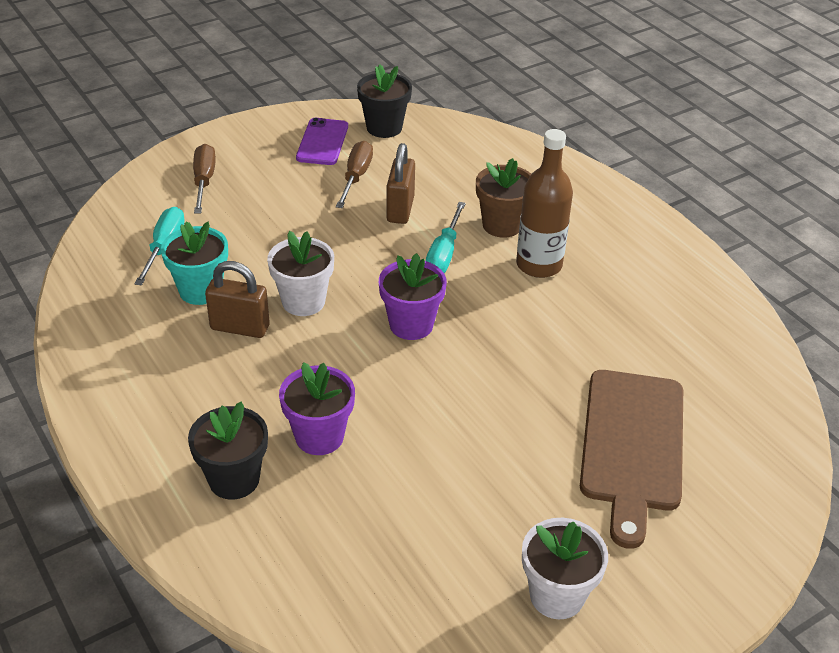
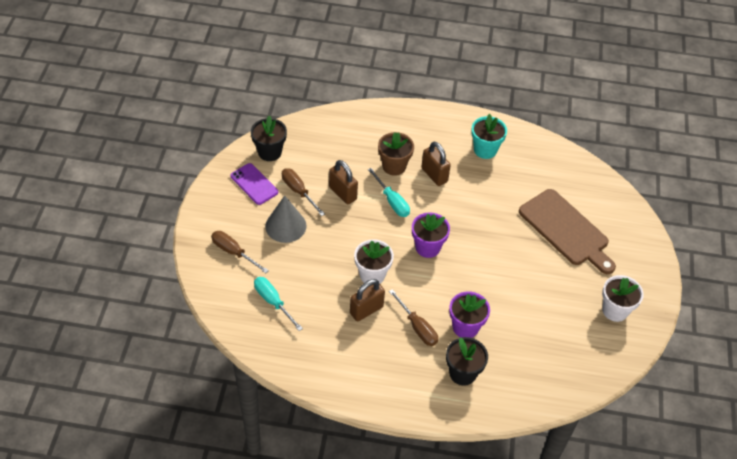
camera: 50 degrees left, 10 degrees up
(200, 290) = (323, 308): turquoise flower pot -> turquoise flower pot (485, 150)
(265, 389) = (417, 327): none -> brown screwdriver
(291, 195) = (285, 226): none -> grey cone
(539, 265) = (434, 175): brown bottle -> brown padlock

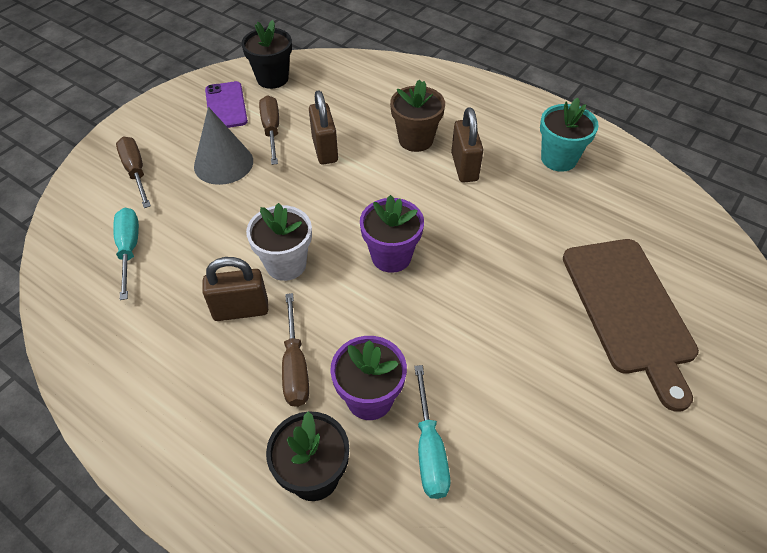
camera: 30 degrees right, 0 degrees up
(392, 201) = (383, 180): turquoise screwdriver -> turquoise screwdriver (429, 449)
(615, 310) = (655, 482): white flower pot -> none

